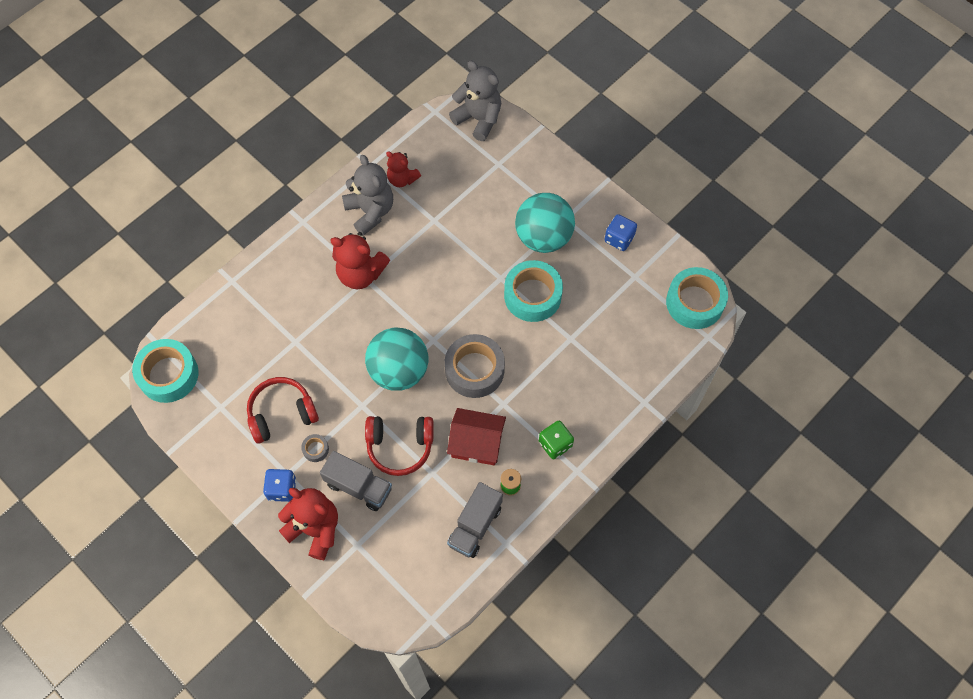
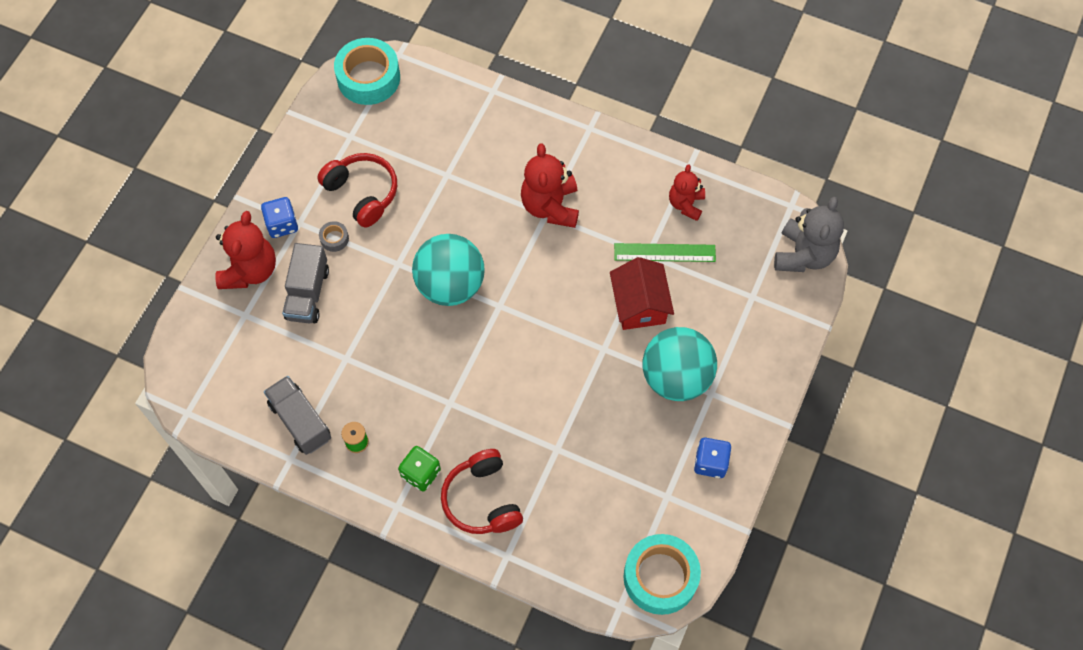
camera: 70 degrees right, 0 degrees up
(370, 211) = (631, 188): grey teddy bear -> none
(400, 446) = (365, 316): red headphones -> red headphones (482, 499)
(437, 208) = (664, 253): none -> green ruler
(474, 370) = (479, 360): grey tape -> none
(475, 526) = (300, 421): grey truck -> grey truck turned 45 degrees clockwise
(476, 443) = (394, 391): red house -> red house (639, 304)
(532, 295) = (595, 390): turquoise tape -> none

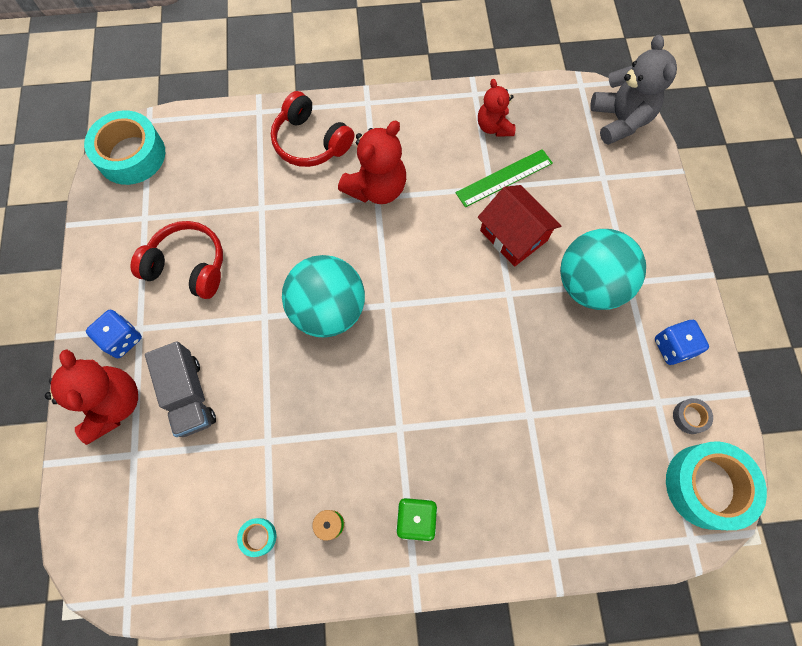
camera: 30 degrees left, 5 degrees up
(300, 421) = (258, 537): grey truck -> turquoise tape
(334, 239) = (185, 325): grey tape -> grey tape (689, 417)
(482, 499) = (493, 509): red headphones -> red headphones (311, 142)
(550, 206) = (376, 188): red teddy bear -> red teddy bear turned 105 degrees counterclockwise

